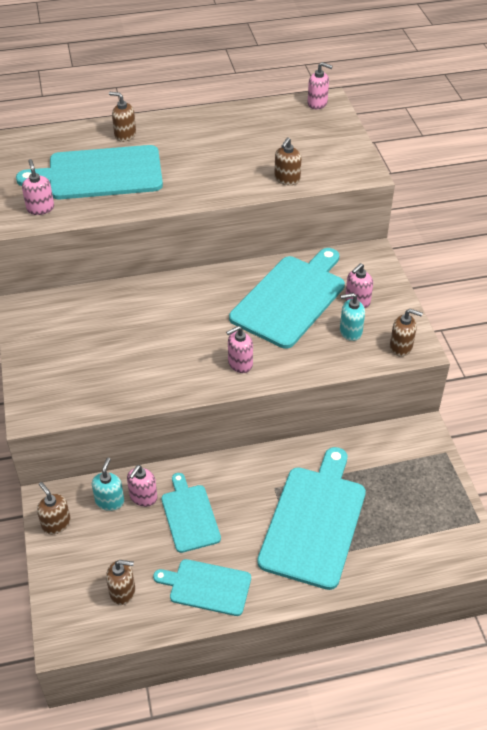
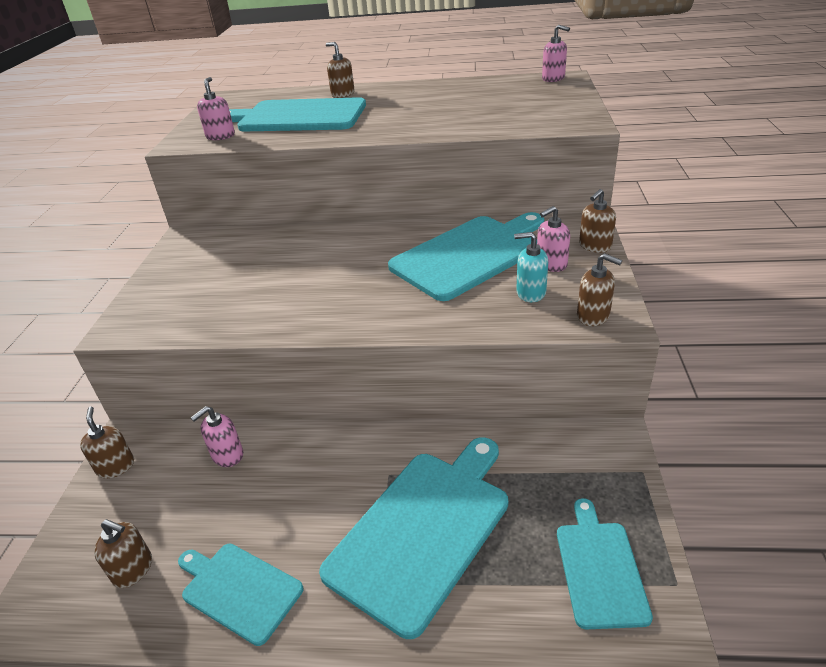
camera: 20 degrees right, 10 degrees down
(110, 501) = (188, 452): turquoise soap dispenser -> none
(189, 515) = (268, 488): turquoise cutting board -> turquoise cutting board (600, 568)
(240, 364) = (377, 310): pink soap dispenser -> none
(287, 179) = (490, 126): brown soap dispenser -> brown soap dispenser (595, 246)

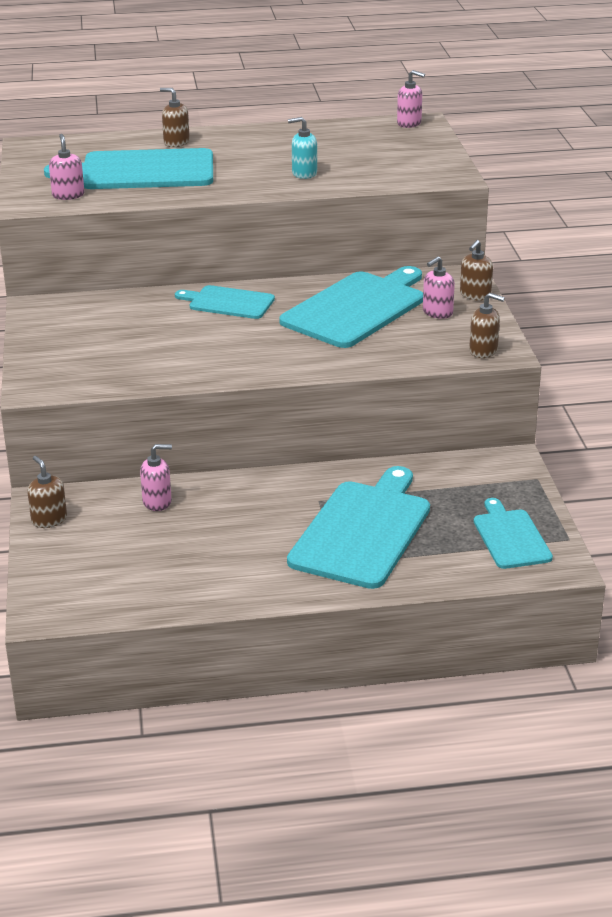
camera: 15 degrees left, 5 degrees down
(133, 569) = (120, 579): brown soap dispenser -> none
(227, 455) = (157, 502): pink soap dispenser -> pink soap dispenser turned 135 degrees counterclockwise
(239, 589) = (222, 579): turquoise cutting board -> turquoise cutting board (228, 302)
(530, 293) = (424, 337): turquoise soap dispenser -> turquoise soap dispenser (304, 173)

